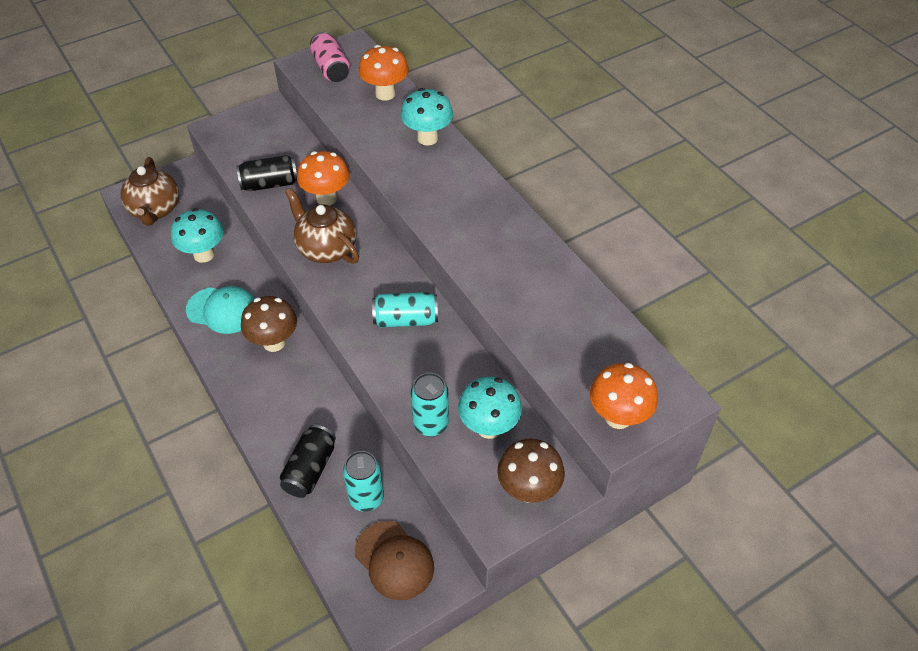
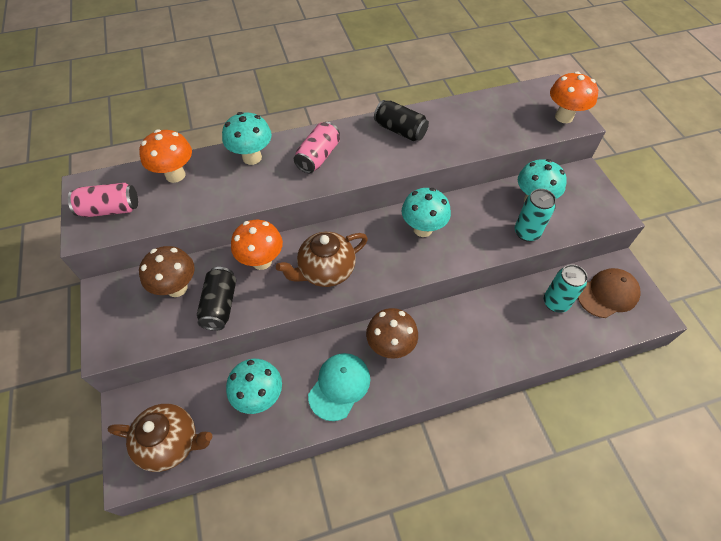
camera: 75 degrees left, 5 degrees up
(310, 469) = (526, 337): black can -> black can (400, 130)
(406, 319) = (423, 229): turquoise can -> turquoise mushroom
(447, 187) = (318, 157): none -> pink can
(528, 490) = (586, 191): brown mushroom -> brown mushroom (177, 288)

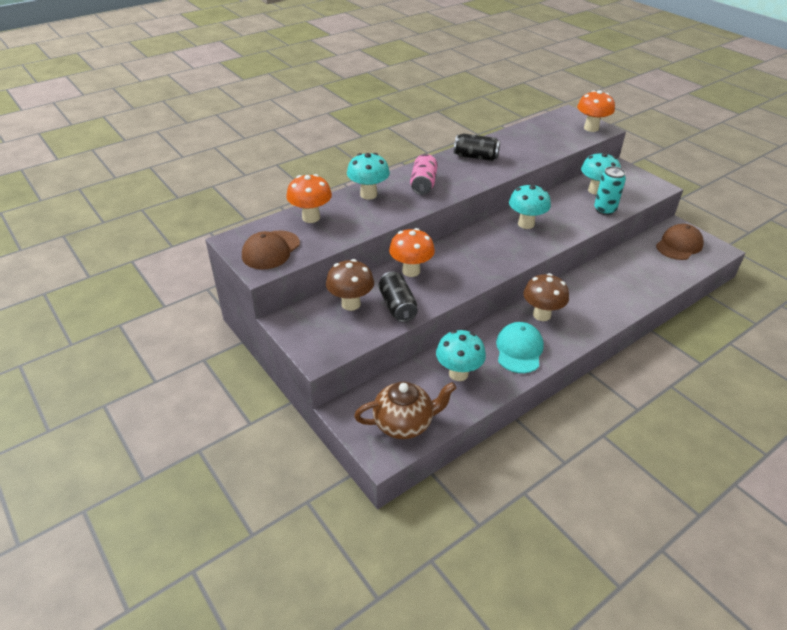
camera: 20 degrees left, 15 degrees down
(110, 209) = (271, 250): pink can -> brown cap
(326, 271) = (469, 265): brown teapot -> none
(555, 303) = (646, 258): turquoise can -> none

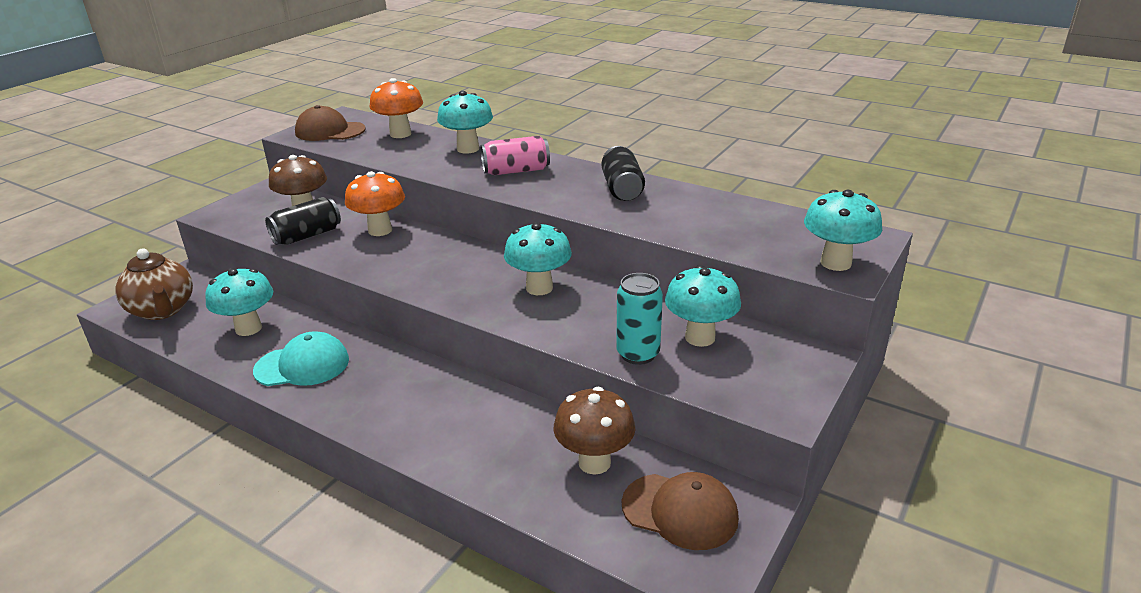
camera: 70 degrees right, 10 degrees down
(541, 315) = (385, 373): brown mushroom -> brown mushroom (594, 462)
(591, 128) = (835, 263): orange mushroom -> turquoise mushroom

